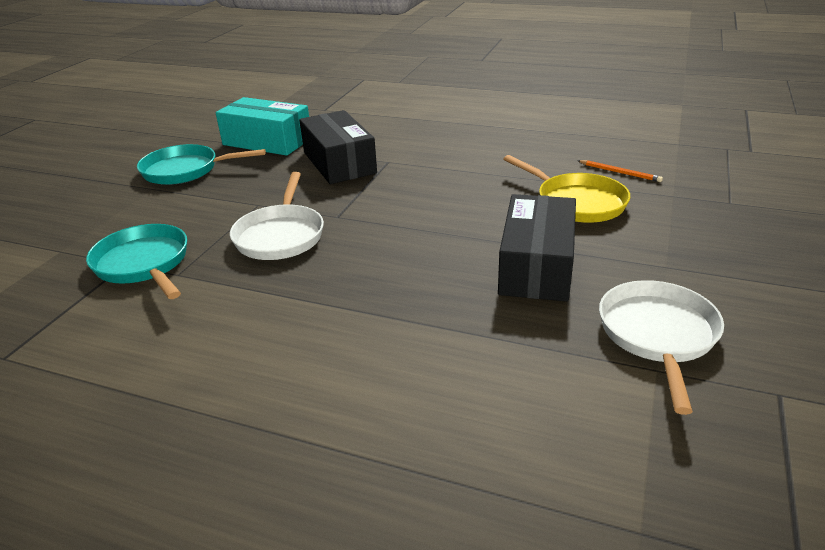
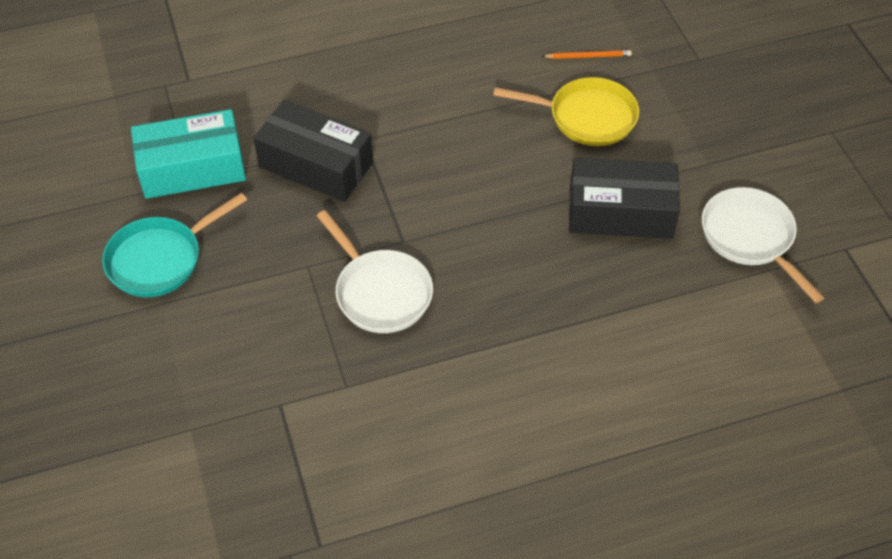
camera: 40 degrees left, 20 degrees up
(144, 264) = (299, 394): turquoise pan -> none
(536, 266) = (620, 212): black box -> black box turned 60 degrees counterclockwise

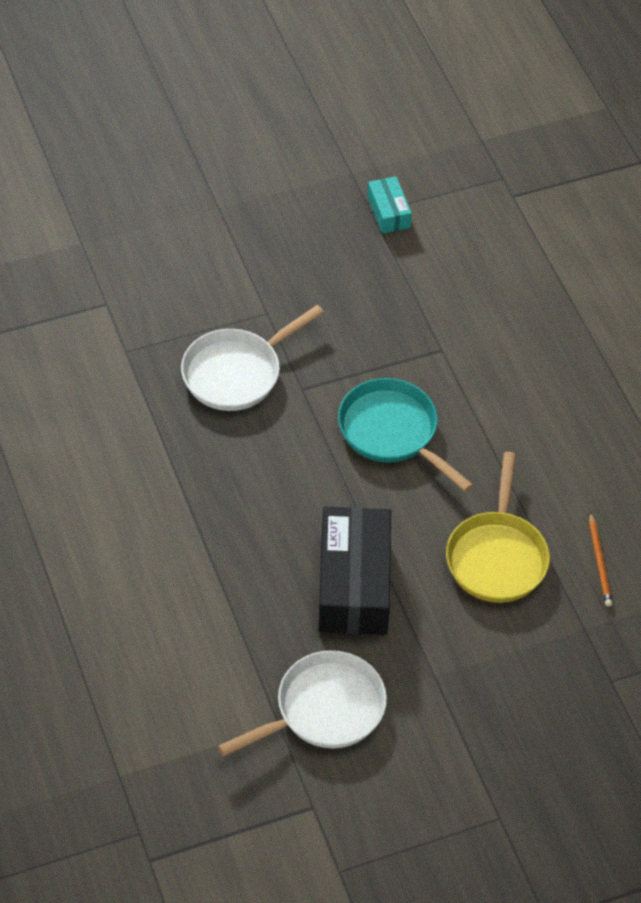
camera: 85 degrees right, 0 degrees up
(160, 259) = (271, 201): turquoise pan -> turquoise pan (392, 432)
(192, 168) = (388, 212): turquoise box -> turquoise box, size x0.50
(316, 165) = (401, 311): black box -> none

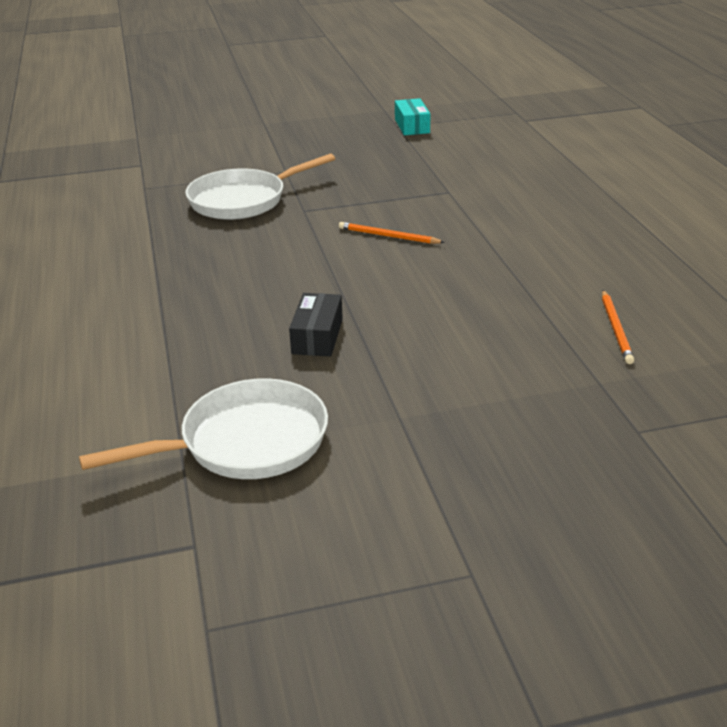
camera: 10 degrees right, 20 degrees down
(353, 584) = (317, 336): black box -> black box, size x0.50
(392, 432) = (388, 236): turquoise pan -> orange pencil
(497, 557) = (491, 321): yellow pan -> none

